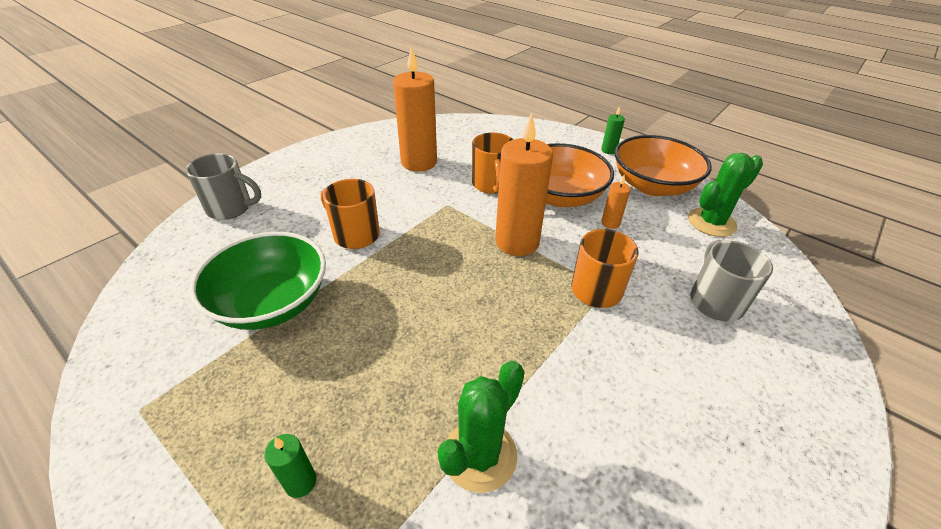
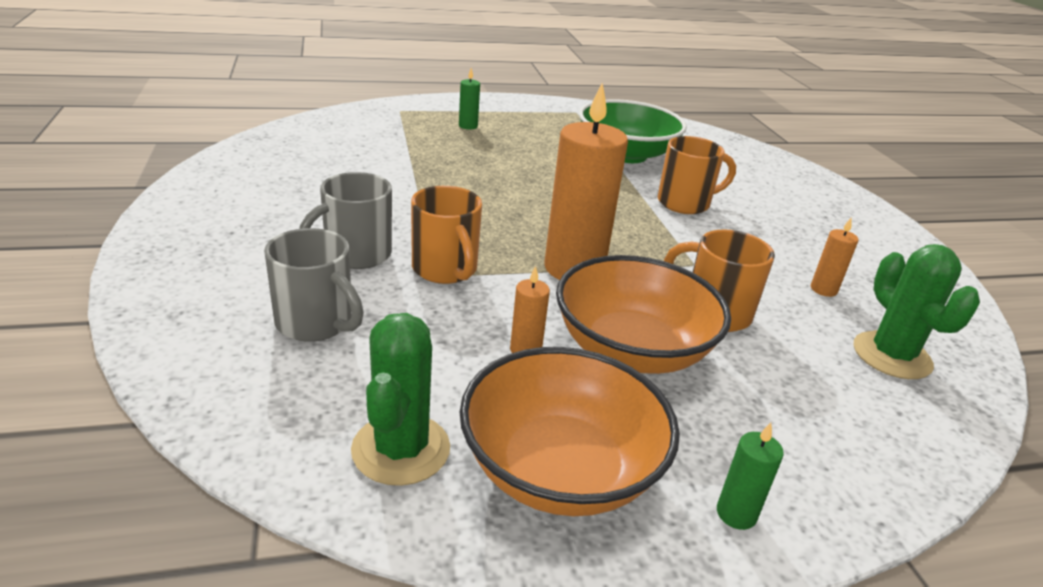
camera: 125 degrees right, 10 degrees down
(231, 208) = (787, 174): grey mug -> grey mug (355, 255)
(419, 162) = (823, 289): orange candle -> orange candle, size x0.44
(480, 455) = (401, 161): green cactus -> green cactus (892, 356)

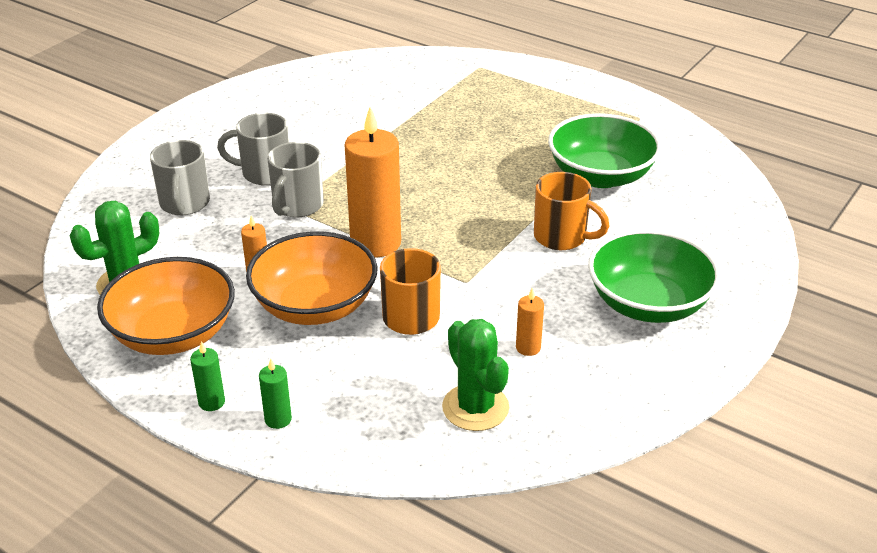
camera: 50 degrees right, 5 degrees up
(445, 270) = (297, 206): orange mug -> grey mug
(468, 126) = (509, 100): green candle -> green candle (278, 419)
(814, 222) = (648, 304): none -> green bowl
(892, 356) = (475, 407): green cactus -> green cactus turned 60 degrees counterclockwise

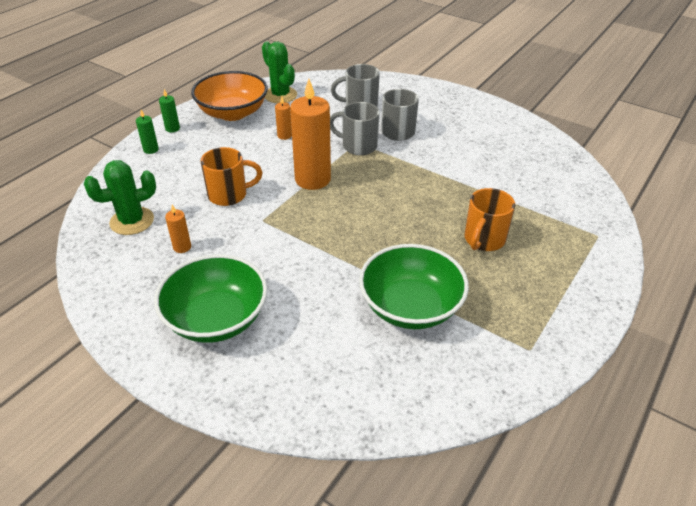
camera: 90 degrees right, 5 degrees up
(315, 306) = (248, 157): orange bowl -> none
(562, 237) = (313, 273): orange mug -> orange mug (483, 240)

